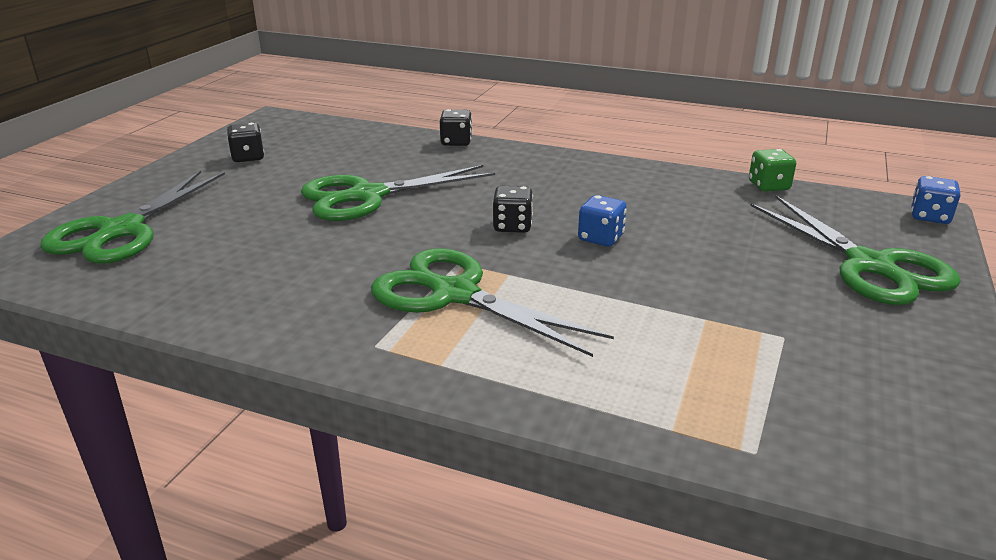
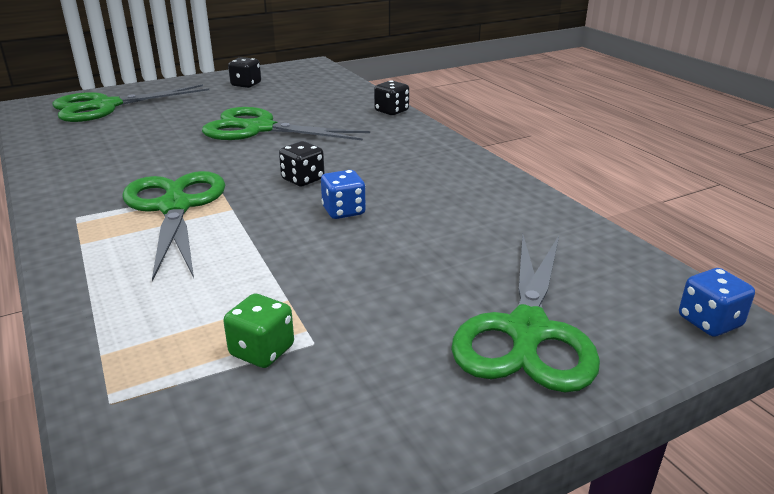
camera: 40 degrees right, 0 degrees up
(768, 186) = (584, 227): green dice -> green dice (262, 351)

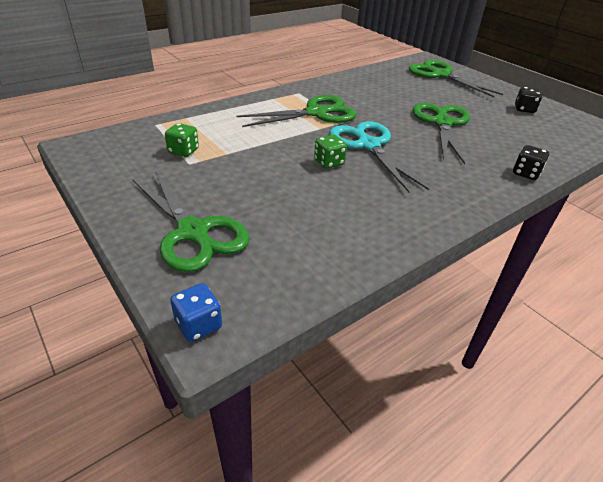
camera: 80 degrees right, 10 degrees up
(303, 179) = (368, 145): black dice -> turquoise scissors
(343, 211) = (329, 162): blue dice -> green dice
(527, 331) = (193, 232): green scissors -> green scissors turned 135 degrees counterclockwise

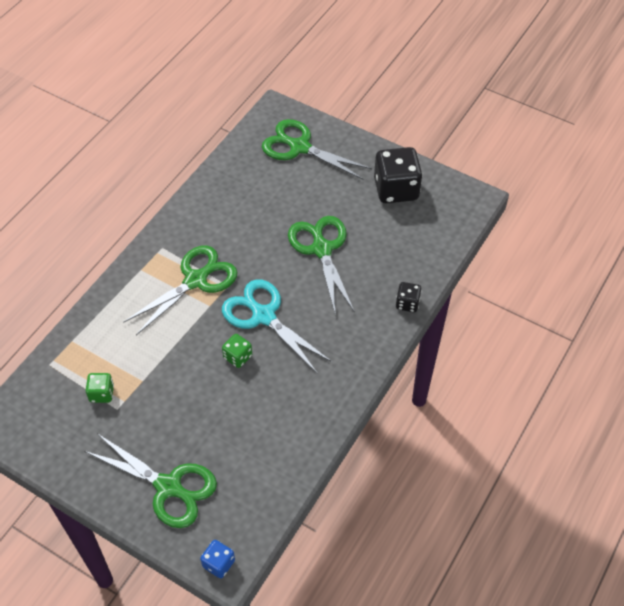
camera: 20 degrees left, 15 degrees up
(524, 109) = (396, 189): black dice -> black dice, size x2.01

